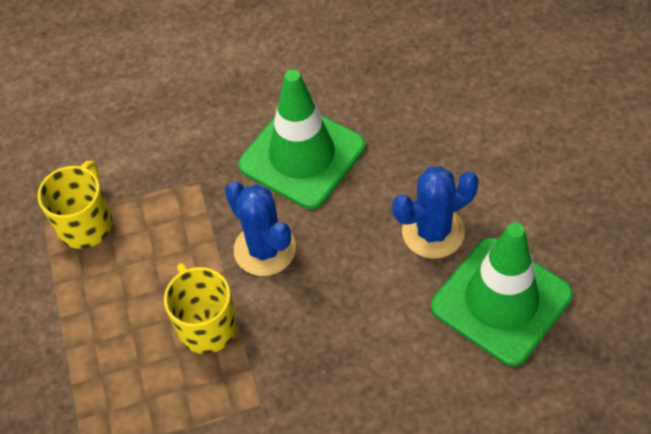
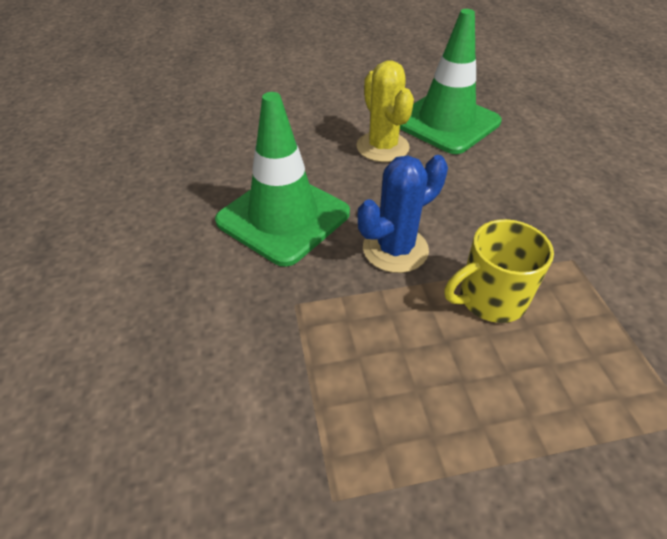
camera: 90 degrees left, 10 degrees down
(85, 224) = (344, 434): yellow mug -> none
(433, 232) = (382, 147): blue cactus -> yellow cactus

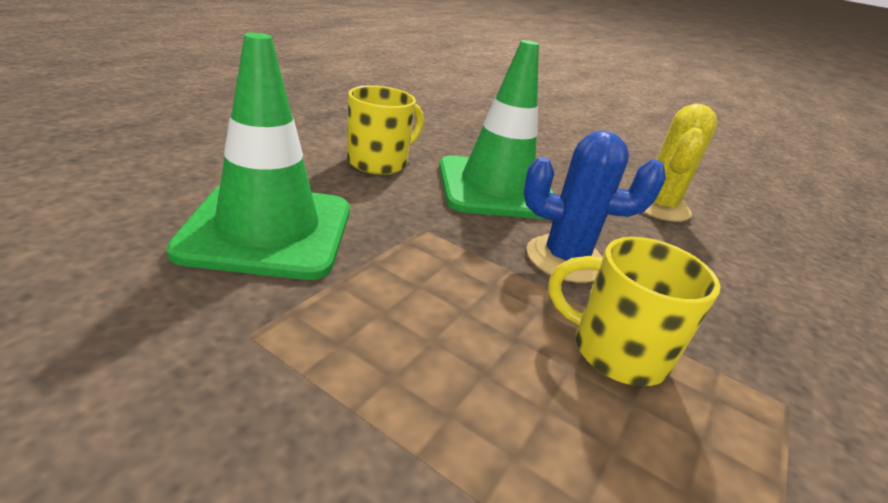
camera: 40 degrees right, 15 degrees down
(174, 264) = (379, 162): none -> yellow mug
(446, 122) = (761, 230): green traffic cone -> green traffic cone (268, 230)

